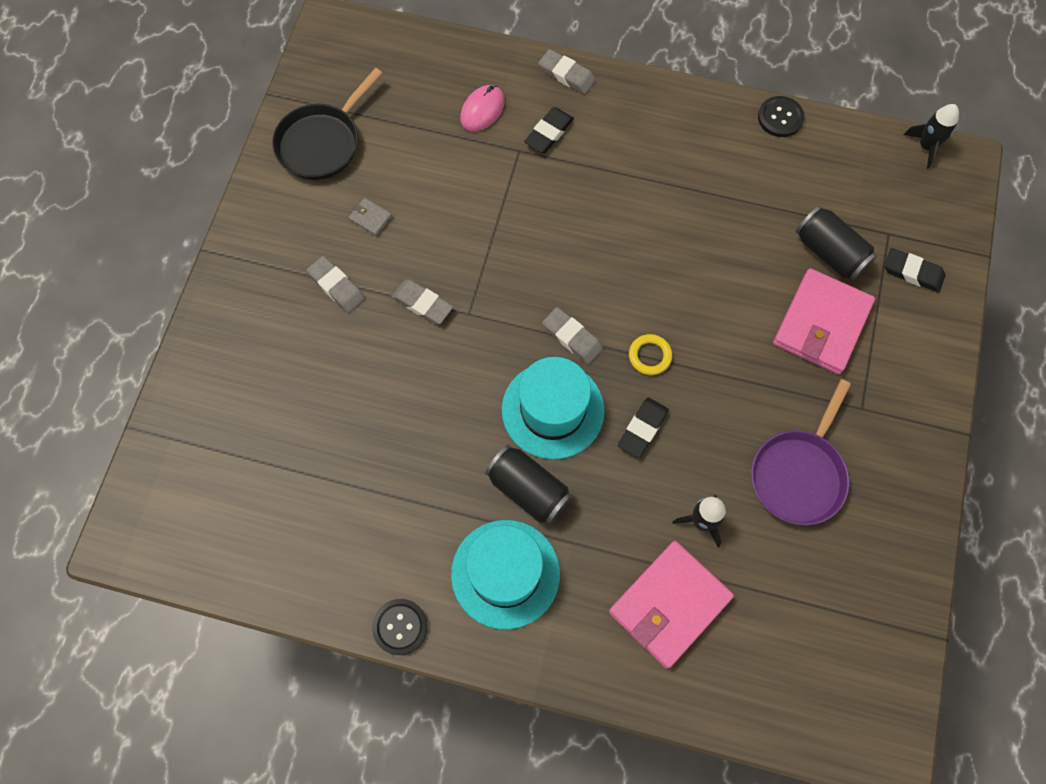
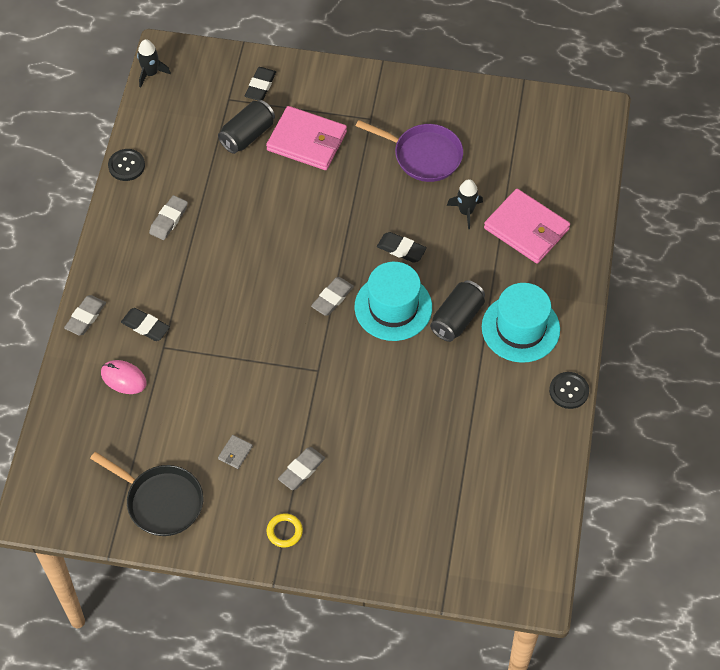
camera: 95 degrees left, 10 degrees down
(422, 304) = (312, 404): grey eraser -> grey eraser (169, 220)
(649, 356) = (343, 247): yellow ring -> yellow ring (284, 531)

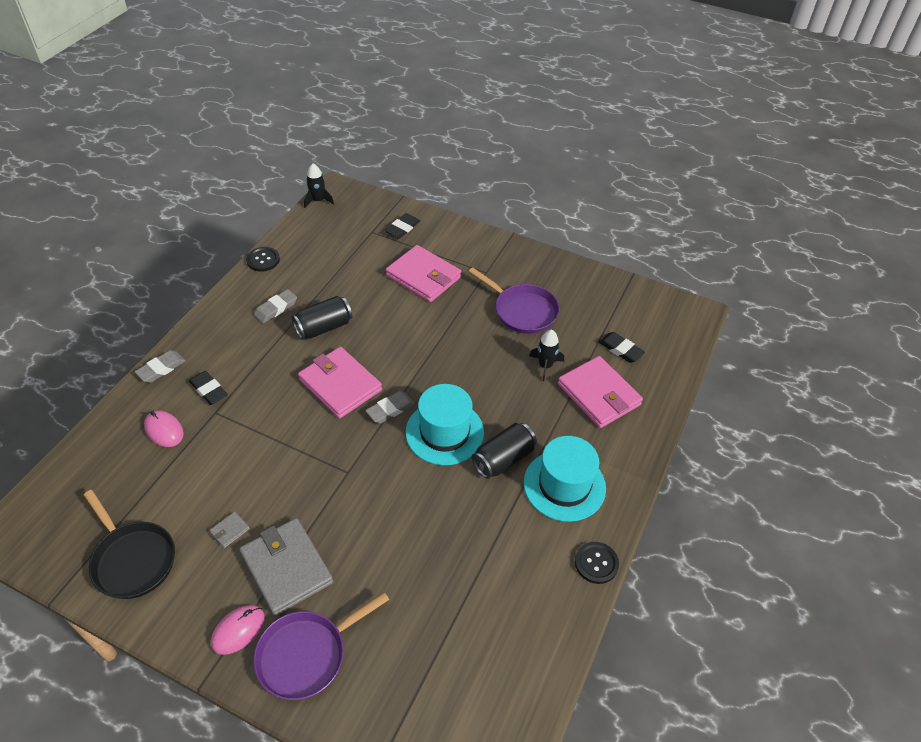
camera: 15 degrees right, 10 degrees down
(247, 135) = (375, 261): black can -> black can (324, 327)
(273, 286) = (340, 385): none -> pink wallet
(284, 531) = (238, 630): yellow ring -> pink mouse
(301, 470) = (286, 568): grey eraser -> grey wallet
(351, 534) = (306, 655): none -> purple pan
(401, 249) = (472, 383): black eraser -> black eraser (621, 349)

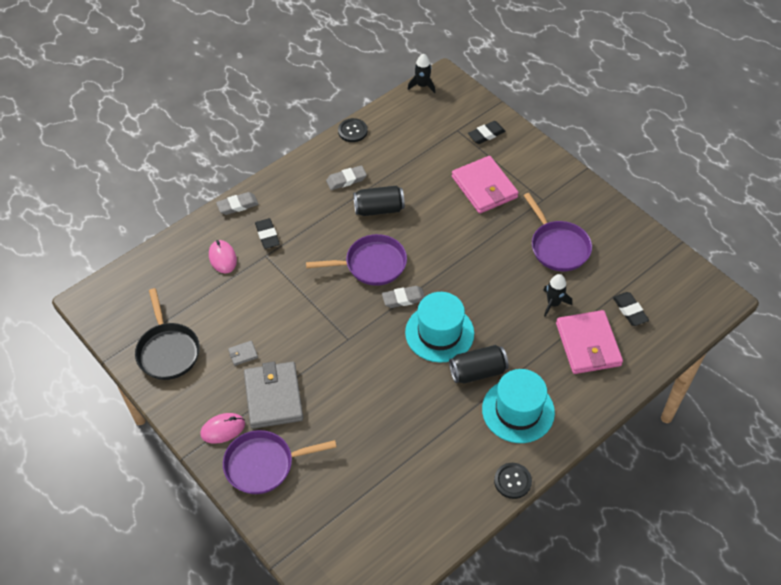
camera: 25 degrees right, 5 degrees up
(340, 385) = (372, 264): pink wallet -> purple pan

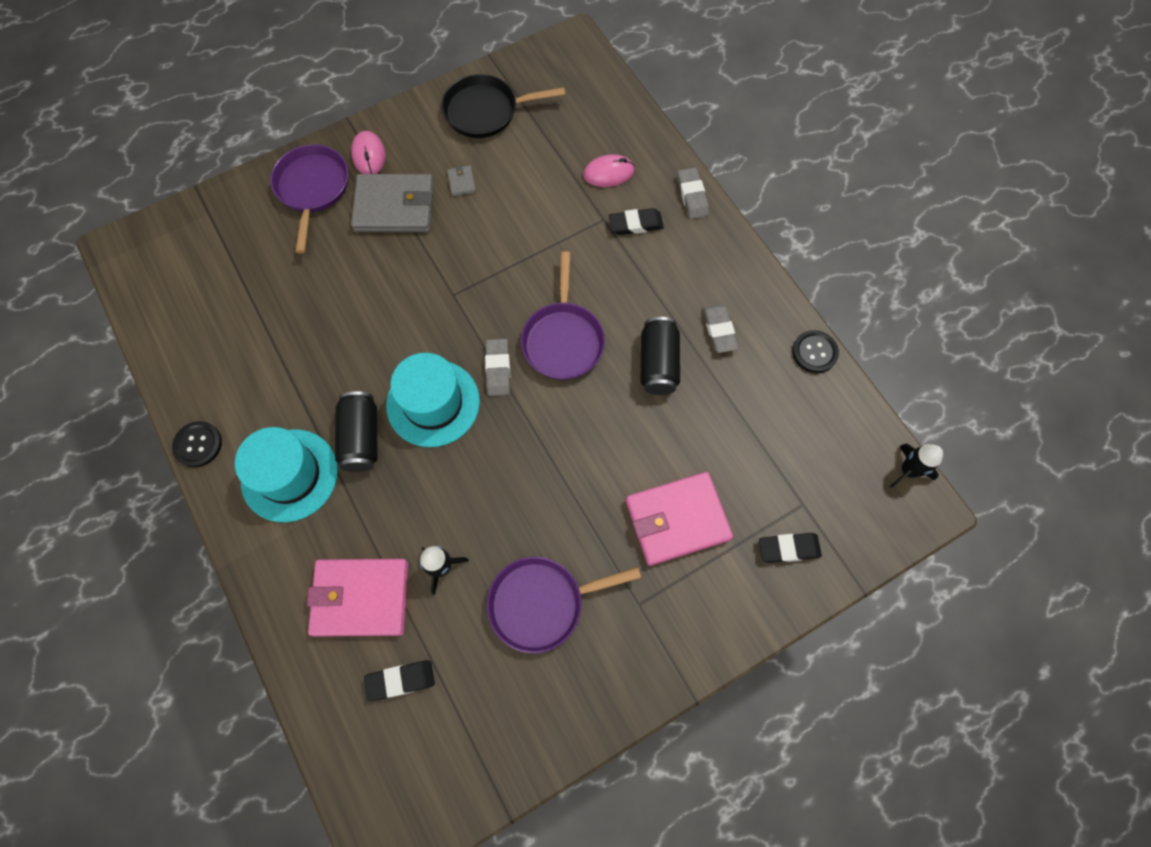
camera: 100 degrees right, 15 degrees up
(486, 134) = (788, 548): black eraser -> black eraser turned 75 degrees counterclockwise

